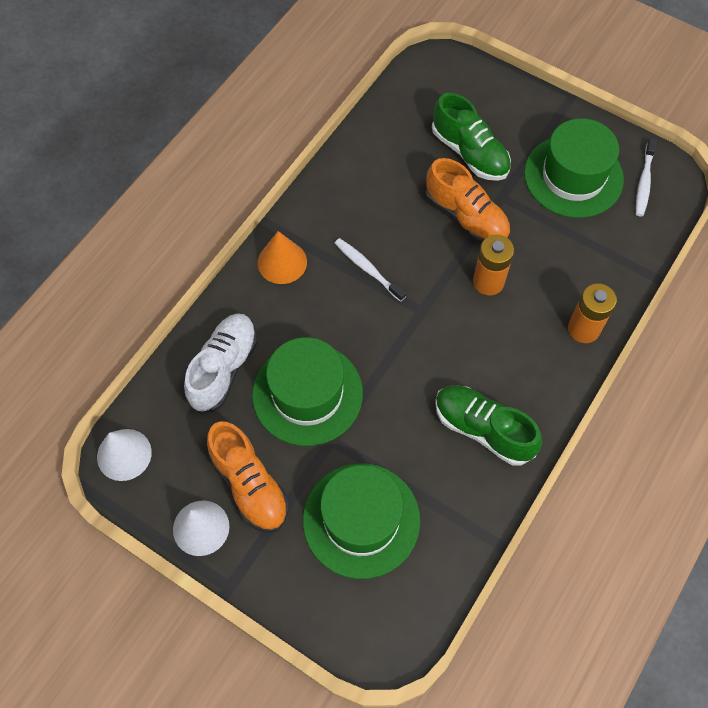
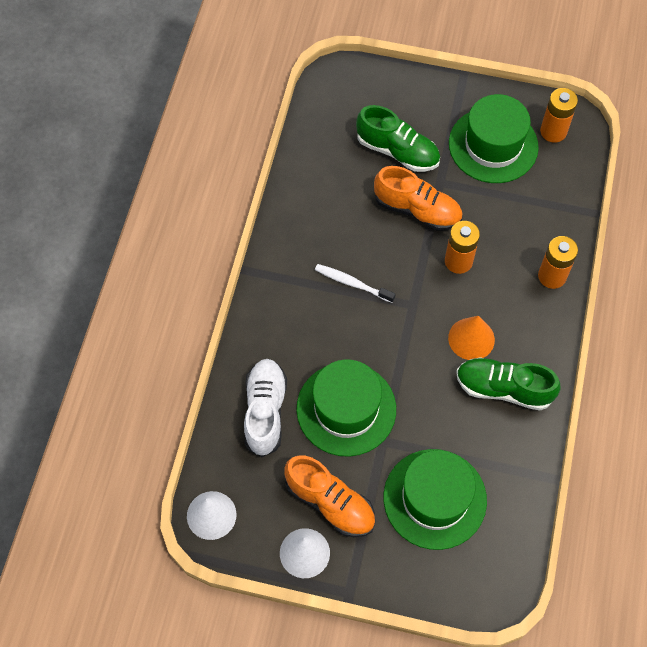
camera: 20 degrees left, 0 degrees up
(282, 262) = (275, 301): orange cone -> orange cone (471, 338)
(644, 181) = (553, 131): white toothbrush -> orange battery

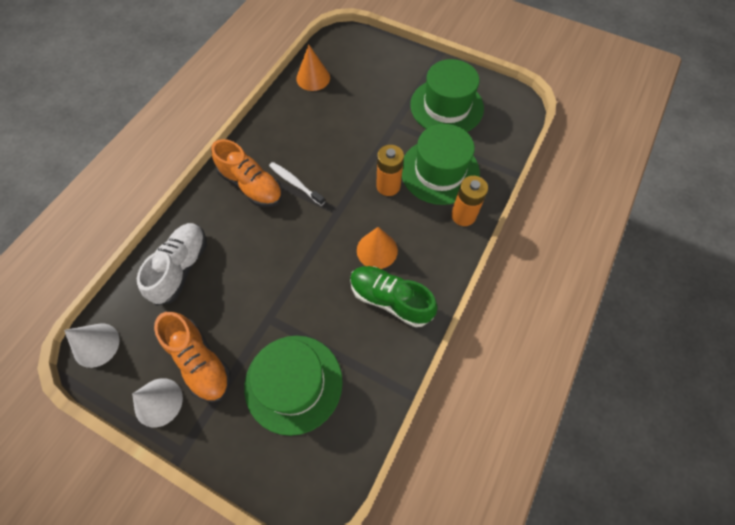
camera: 15 degrees right, 0 degrees up
(321, 143) = (313, 78): none -> orange cone
(346, 409) = (248, 283): green hat -> green hat (439, 171)
(397, 151) = (369, 95): green shoe -> none
(417, 210) = (369, 140): orange shoe -> orange shoe (251, 186)
(553, 131) = (498, 106): orange battery -> none

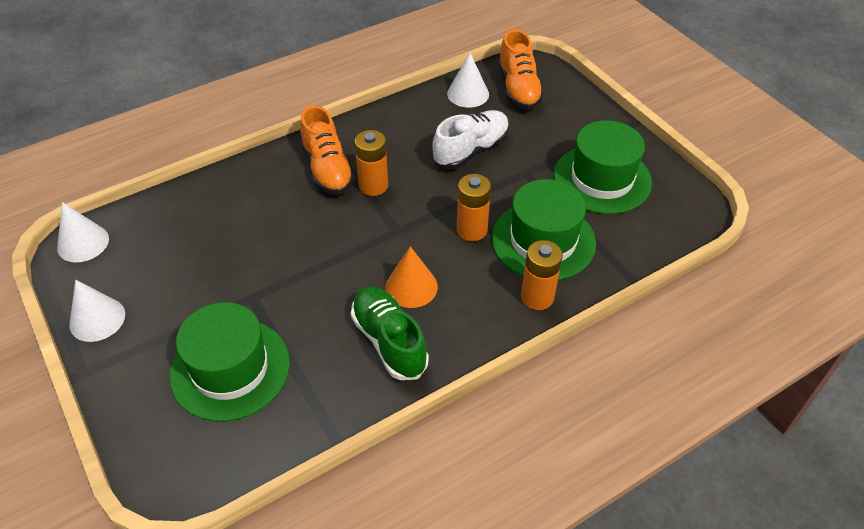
camera: 30 degrees right, 15 degrees down
(181, 268) = (205, 212): white shoe -> white shoe (471, 150)
(200, 361) = (160, 303): orange shoe -> orange shoe (518, 88)
(295, 183) = (373, 186): white toothbrush -> orange battery
(313, 78) = (468, 94): orange cone -> white cone

